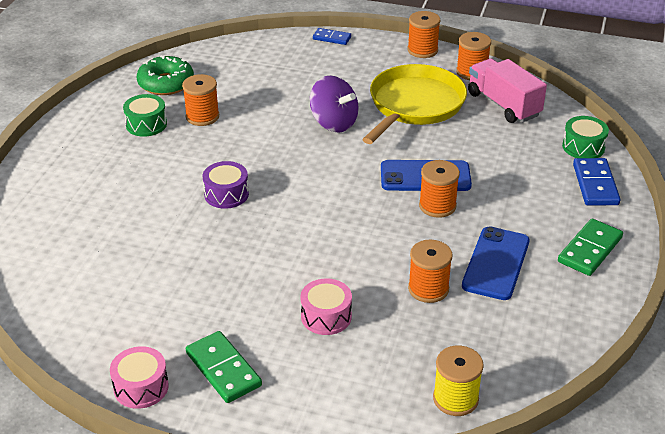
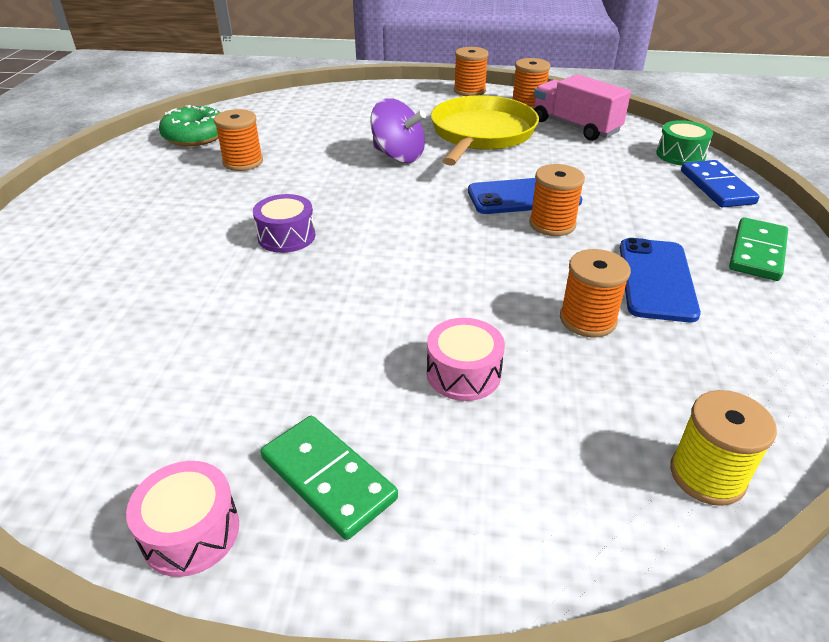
camera: 10 degrees left, 0 degrees up
(146, 124) = (175, 175): green drum -> none
(332, 38) = (372, 88): blue domino -> none

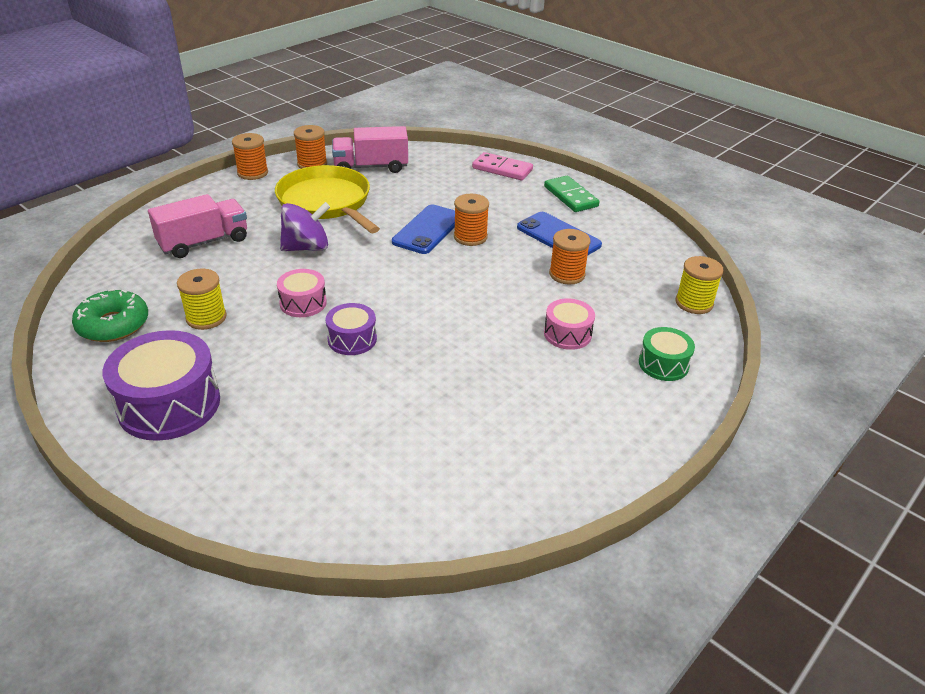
camera: 55 degrees left, 0 degrees up
(115, 198) = (169, 404): none -> purple drum
(191, 532) = (598, 474): pink drum -> pink drum (303, 303)
(243, 162) = (206, 318): orange spool -> yellow spool
(328, 478) = (602, 413): green domino -> none
(343, 117) = (204, 242): none -> pink truck
(680, 155) = (456, 157): green drum -> green drum (663, 364)
(717, 187) = (502, 169): blue domino -> pink domino

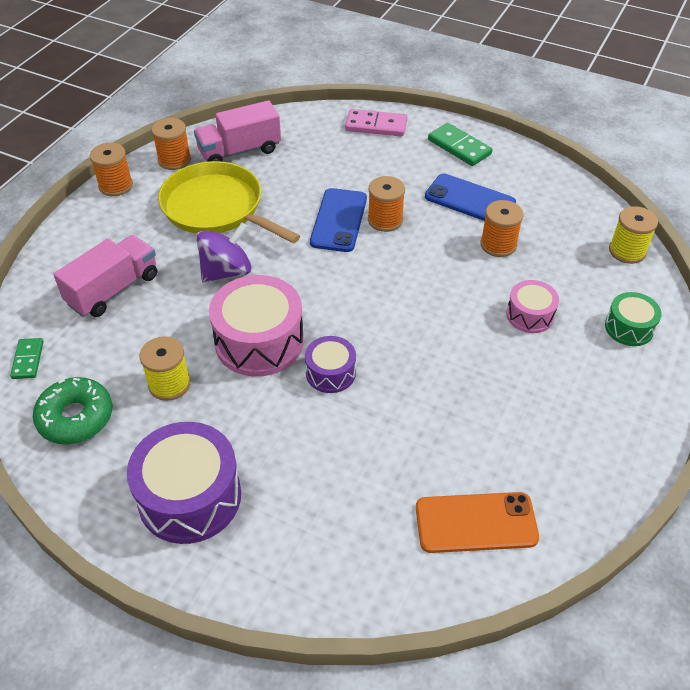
camera: 15 degrees left, 10 degrees up
(103, 276) = (28, 360): none -> green domino
(303, 303) = (259, 341): pink drum -> pink drum, size x1.83
(419, 488) = (476, 523): none -> orange phone

